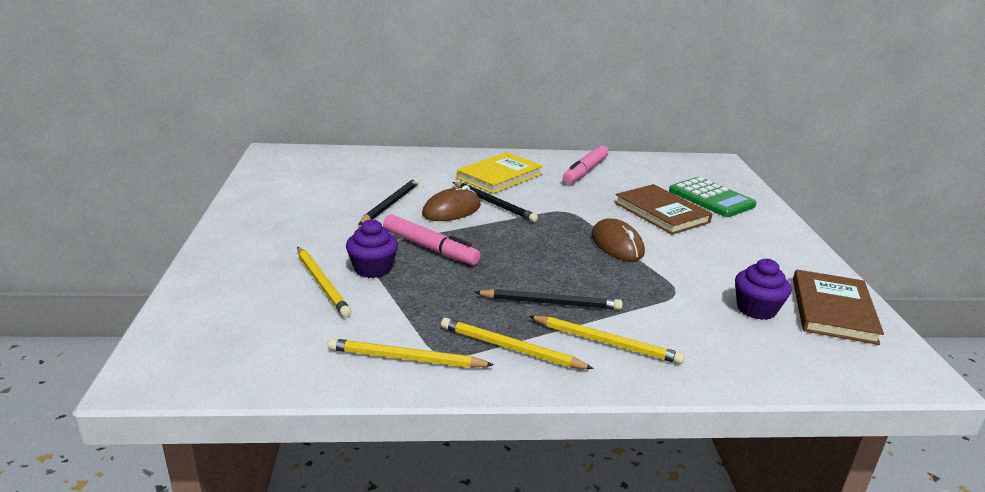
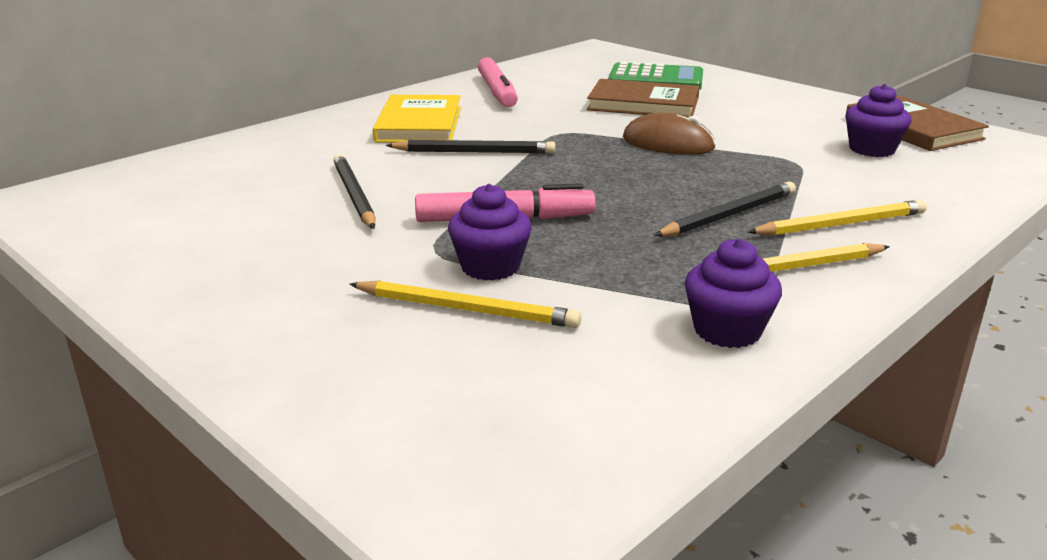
camera: 40 degrees left, 0 degrees up
(406, 359) = (727, 330): yellow pencil -> purple cupcake
(451, 210) = (442, 174): brown mouse -> none

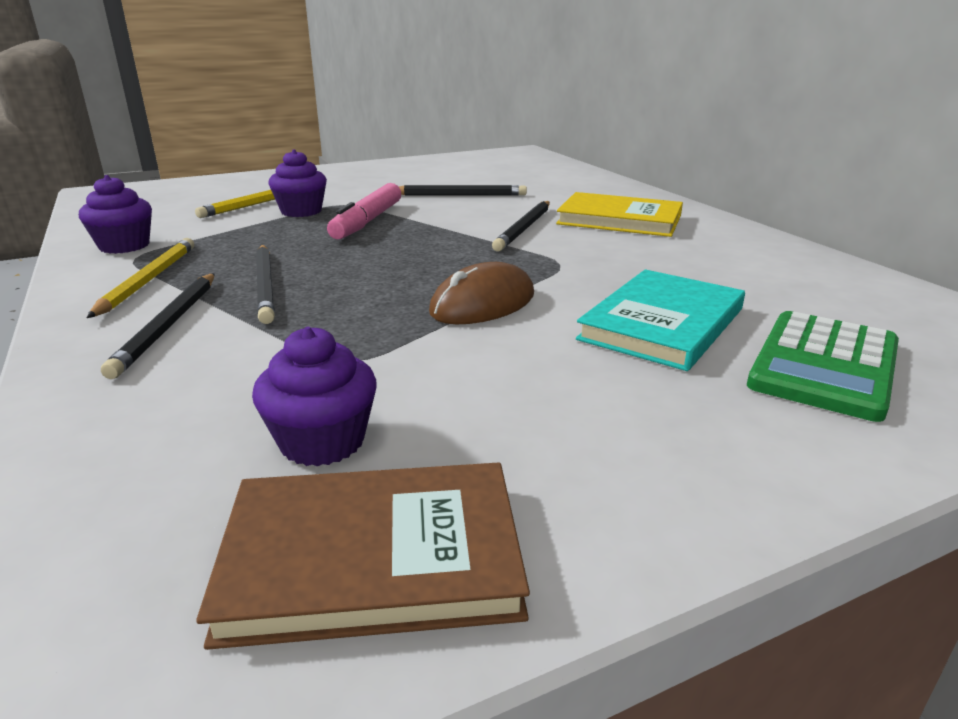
camera: 110 degrees right, 0 degrees up
(497, 92) = (738, 257): pink marker -> none
(643, 104) = (663, 324): brown book -> turquoise book
(840, 224) = (169, 325): yellow pencil -> black pencil

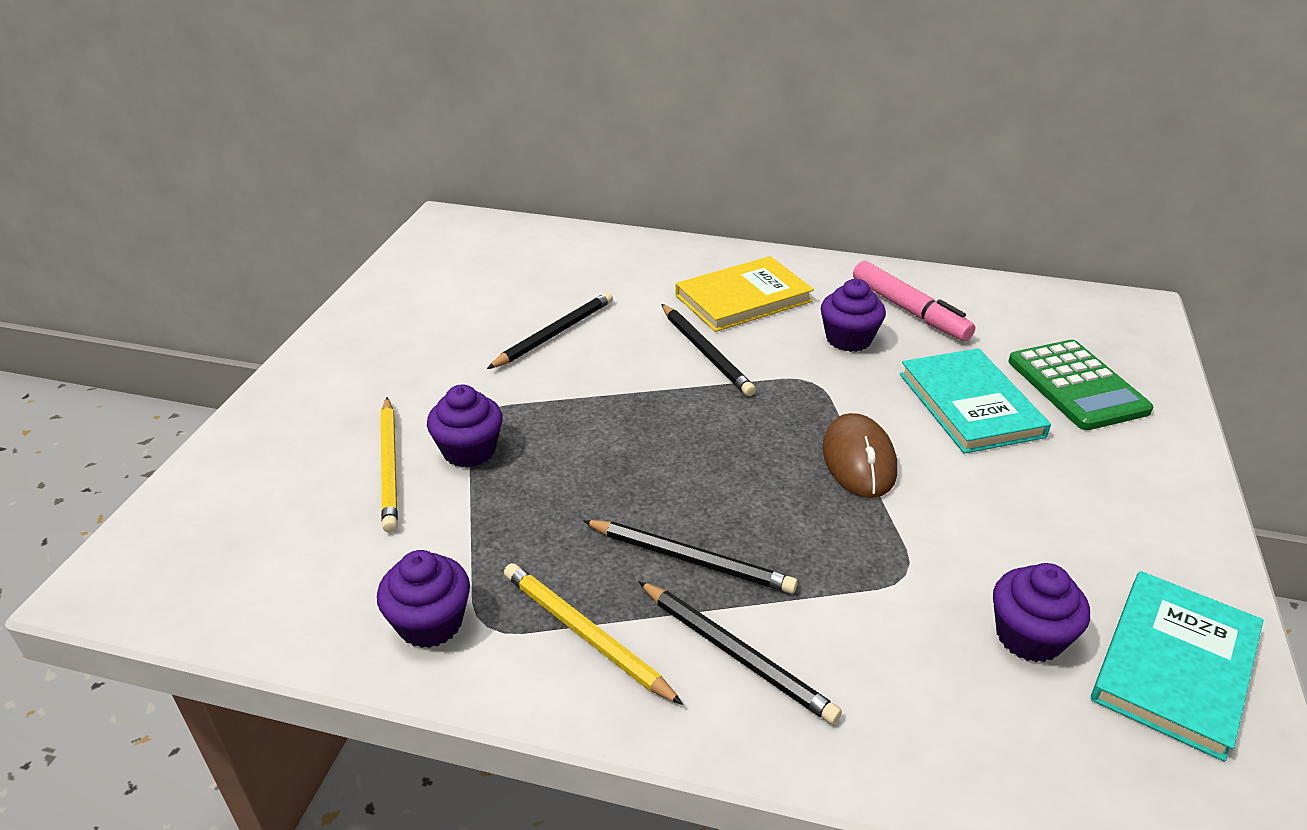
camera: 50 degrees left, 10 degrees up
(367, 221) = (568, 424): pink marker -> pink marker (909, 310)
(373, 556) = (1174, 665): brown book -> turquoise book
(649, 259) = (848, 339): none -> purple cupcake

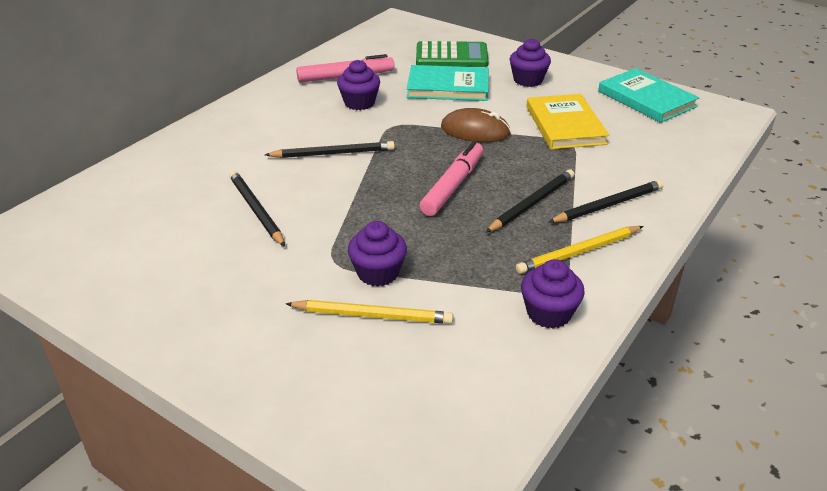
camera: 70 degrees left, 0 degrees up
(691, 469) = (452, 186): none -> pink marker
(743, 298) = (281, 125): yellow book -> yellow book (565, 125)
(1029, 636) = (620, 124): purple cupcake -> purple cupcake (528, 80)

